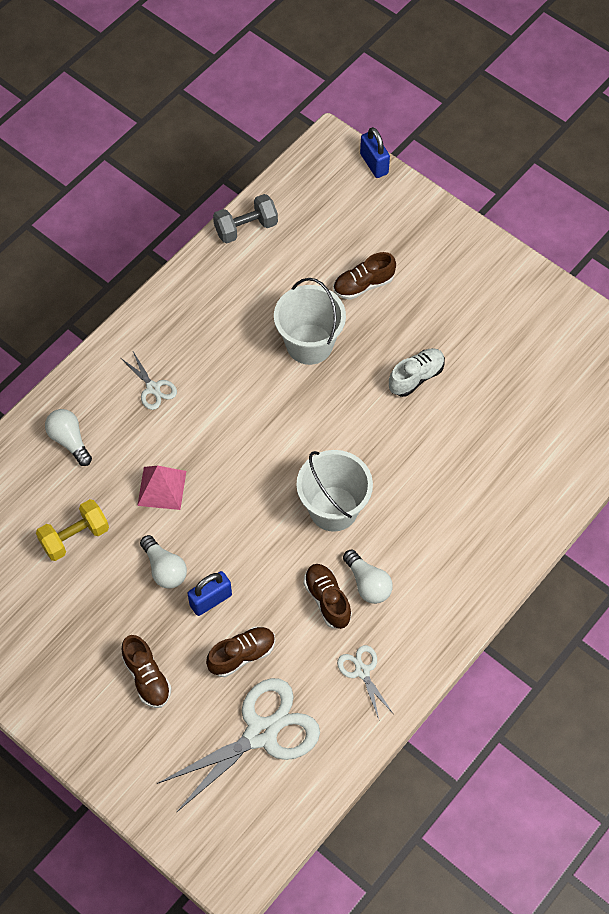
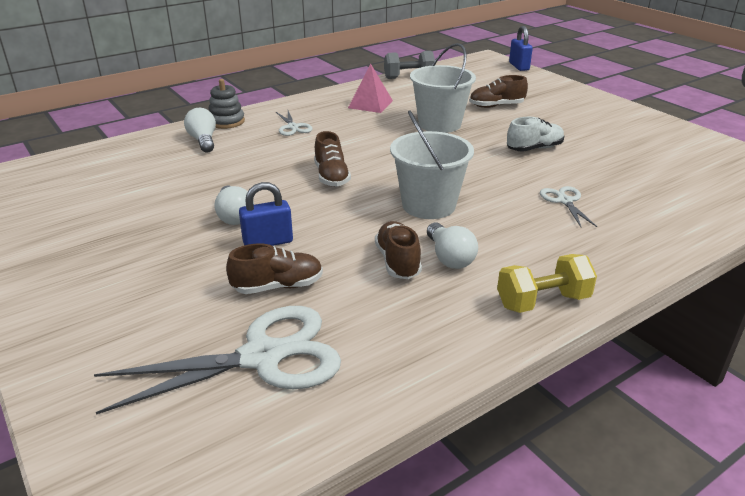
camera: 15 degrees right, 30 degrees down
(74, 392) = (226, 121): none -> grey stacking toy
(75, 537) = (164, 186): yellow dumbbell -> yellow dumbbell (542, 301)
(147, 677) = (159, 285): brown shoe -> brown shoe (331, 177)
(161, 488) = (265, 172): pink pyramid -> pink pyramid (370, 104)
(362, 671) = (419, 324): white scissors -> white scissors (564, 201)

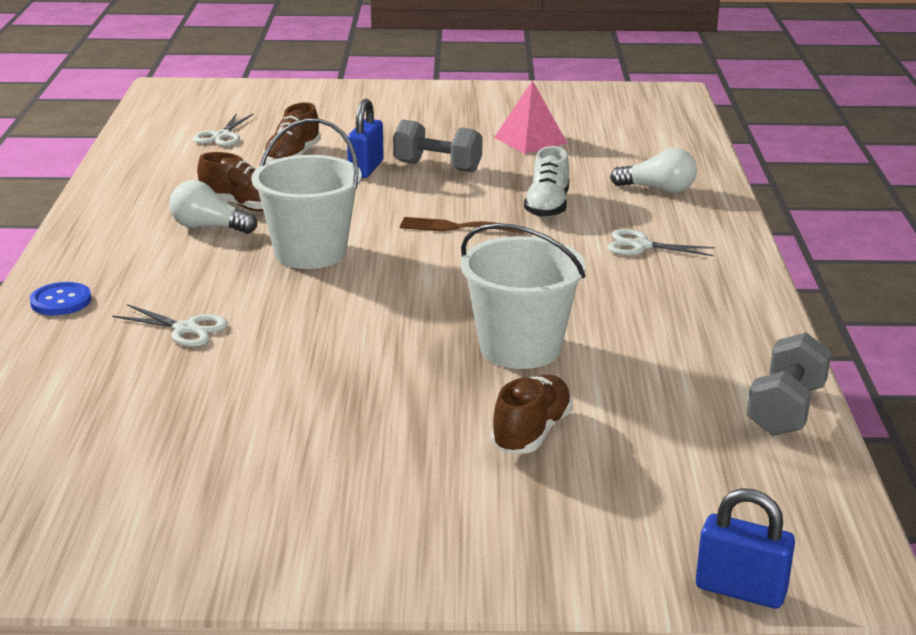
camera: 125 degrees right, 5 degrees down
(226, 121) = (713, 213): grey stacking toy -> none
(234, 216) = (437, 167): white light bulb -> grey dumbbell
(262, 357) = (222, 136): white scissors -> white scissors, size x0.48
(331, 177) = (455, 227): brown shoe -> brown fork
(370, 104) = (674, 325): pink pyramid -> pink pyramid (530, 140)
(534, 149) = (333, 381): white shoe -> white shoe (547, 206)
(542, 301) = (85, 238): yellow dumbbell -> none
(616, 256) = (61, 301): none -> blue button

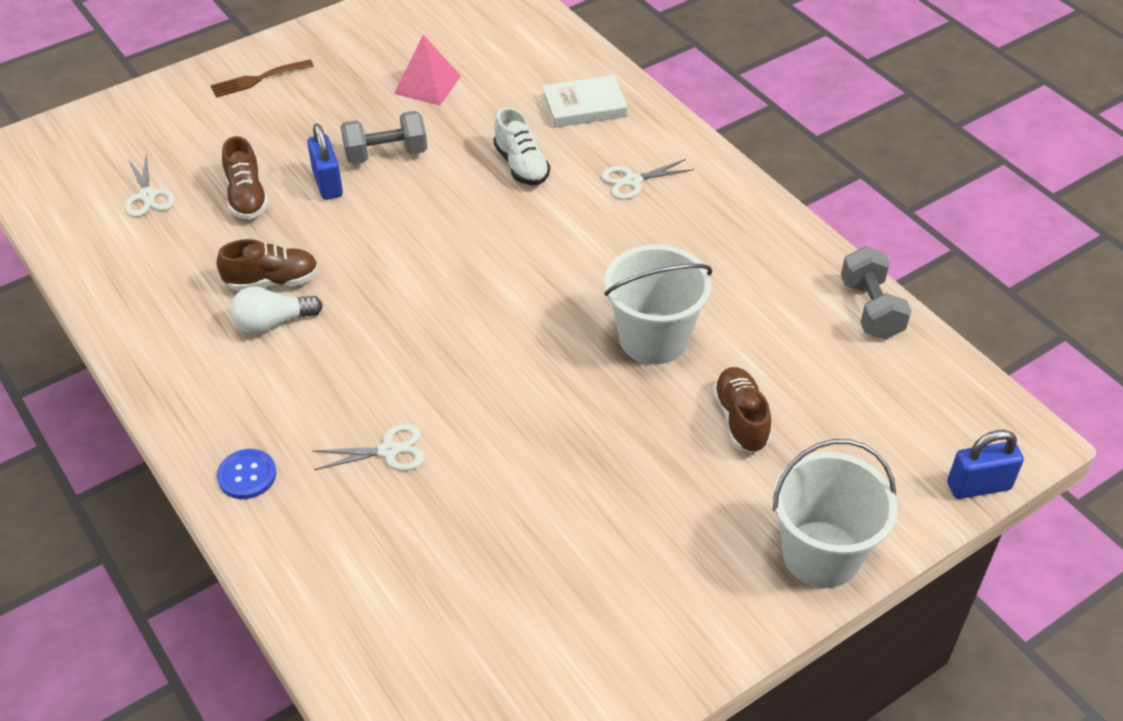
camera: 35 degrees left, 20 degrees up
(310, 253) = (392, 312): white bucket -> white bucket (821, 554)
(455, 227) = (475, 224): brown fork -> brown fork (257, 79)
(658, 189) = (584, 106): white light bulb -> white book

